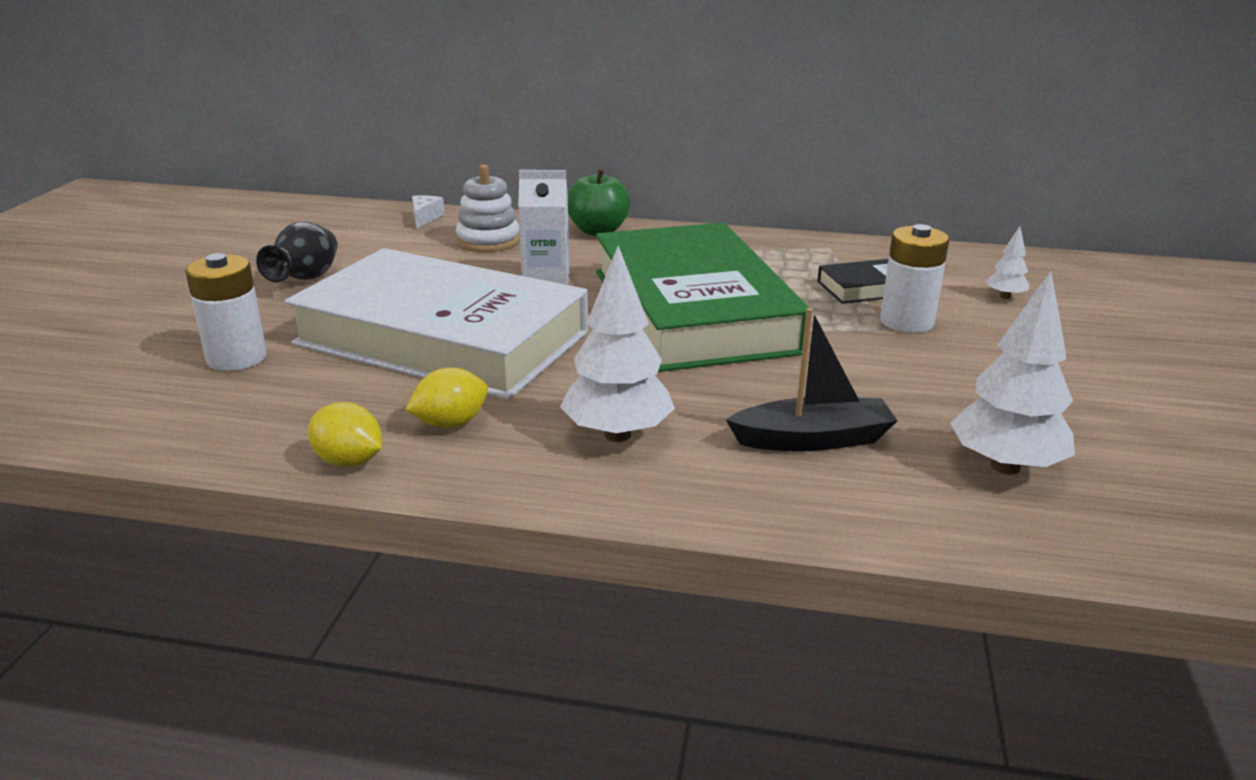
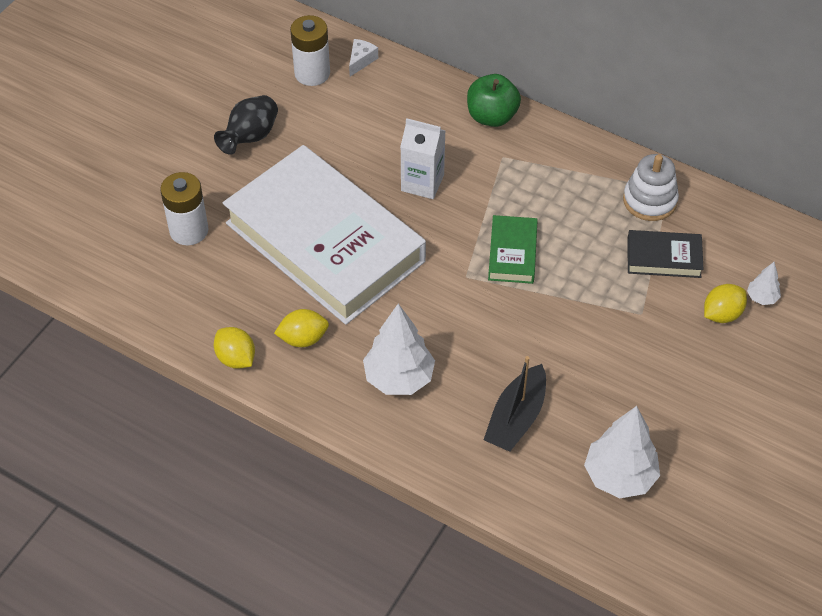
camera: 20 degrees right, 25 degrees up
(488, 241) = (399, 112): white stacking toy -> white stacking toy (649, 200)
(693, 310) = (512, 253): green book -> green book, size x0.41
(813, 439) = (516, 418): black boat -> black boat turned 105 degrees clockwise
(906, 322) = (661, 310): white battery -> white battery (312, 73)
(976, 314) = (722, 314): none -> yellow lemon

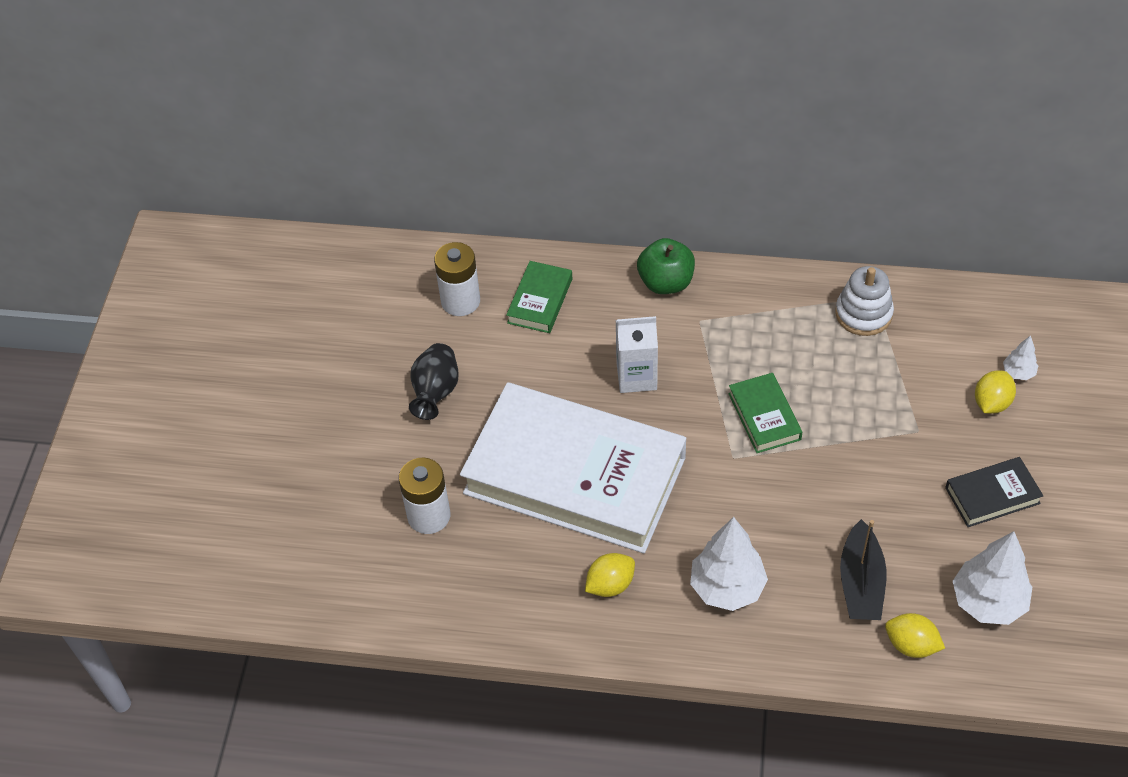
camera: 20 degrees left, 0 degrees up
(236, 358) = (554, 632): yellow lemon -> yellow lemon (911, 645)
(361, 61) = (503, 270): white cheese -> none
(377, 95) = (540, 301): none -> green book
(663, 258) = (908, 367): black book -> black book (992, 495)

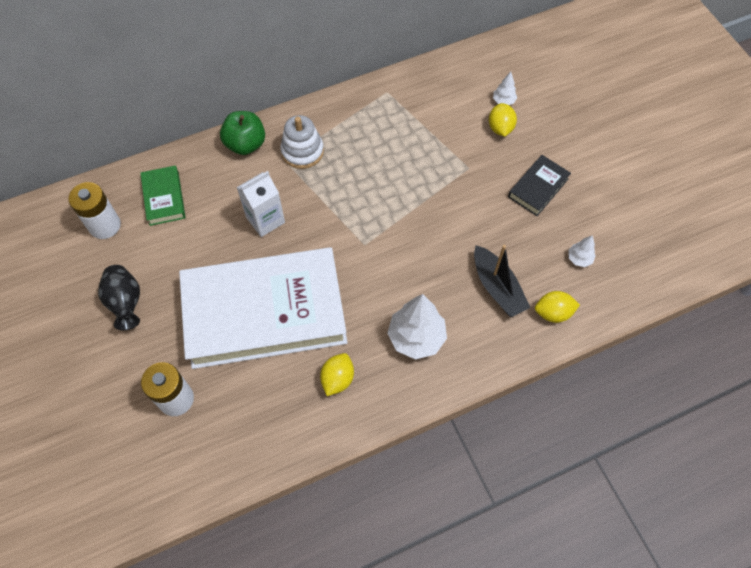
camera: 35 degrees left, 10 degrees up
(764, 416) = (367, 206): green book -> none
(863, 314) = (387, 106): white stacking toy -> white stacking toy (302, 151)
(988, 602) = (579, 259): white tree -> white tree, size x0.49

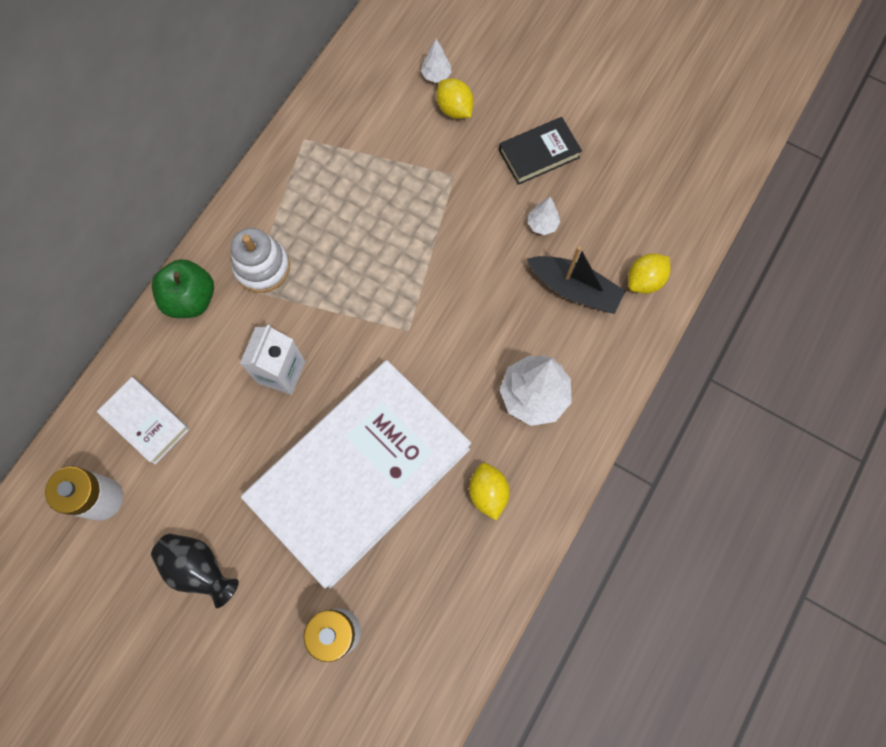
camera: 35 degrees left, 10 degrees up
(164, 198) = (146, 421): green book -> white book
(538, 188) = (539, 154): black book -> black book turned 60 degrees clockwise
(579, 259) = (630, 206): white tree -> white tree (542, 224)

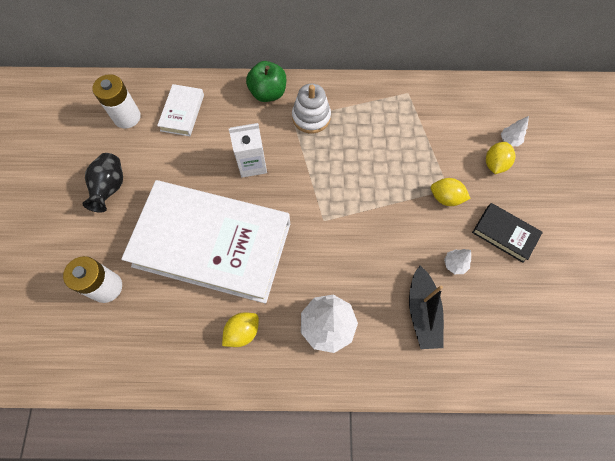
camera: 60 degrees right, 5 degrees down
(644, 280) = (463, 360): yellow lemon -> yellow lemon (445, 198)

